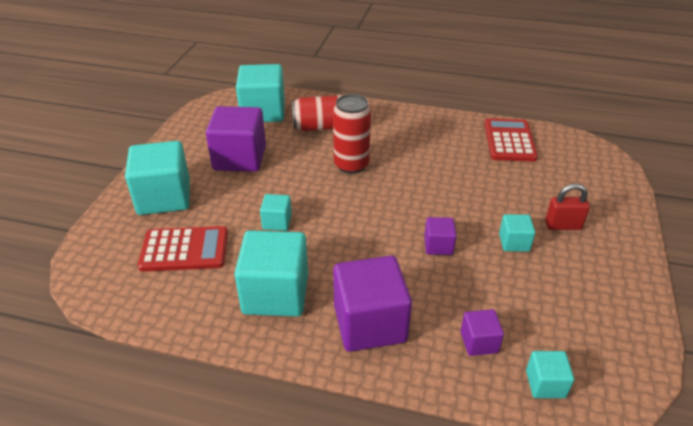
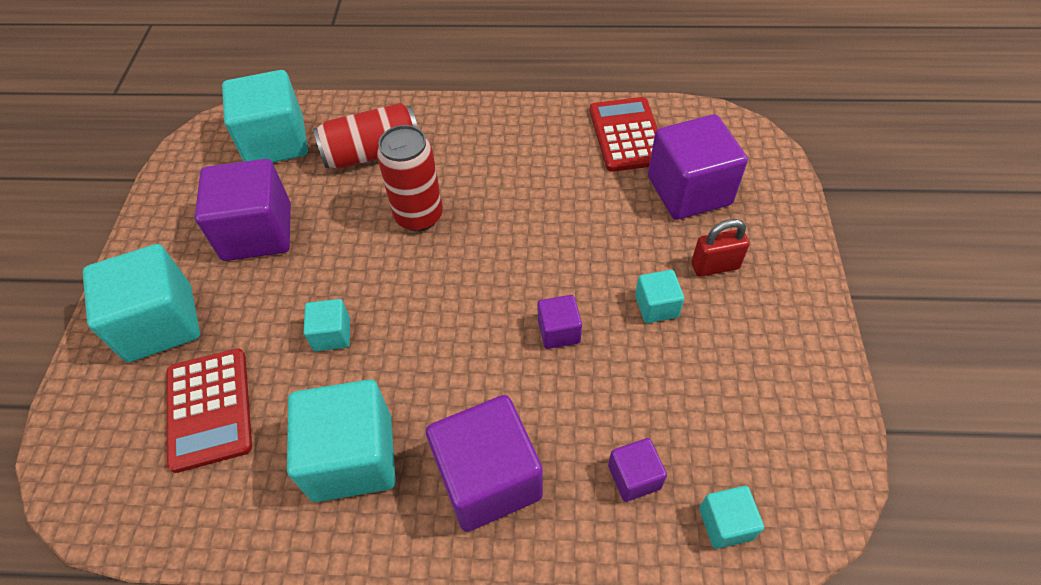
camera: 10 degrees left, 15 degrees up
(184, 250) = (209, 409): red calculator -> red calculator turned 90 degrees clockwise
(550, 179) = (689, 190): none -> purple cube

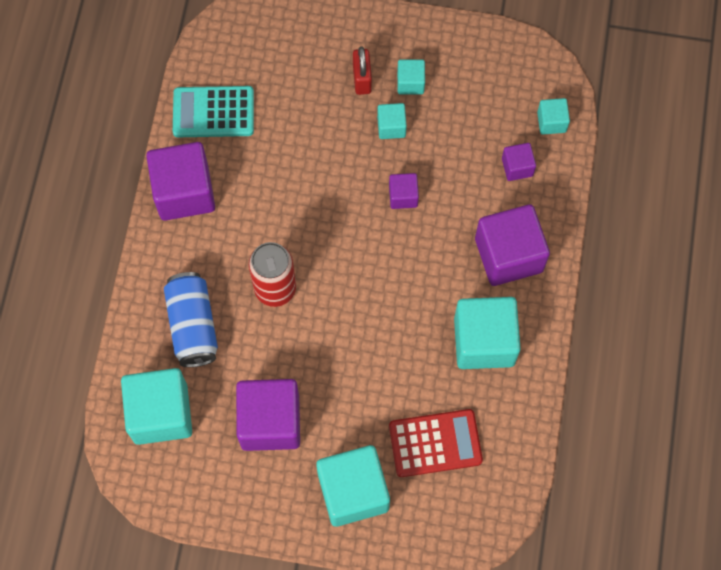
camera: 85 degrees left, 15 degrees up
(332, 334) = (383, 357): turquoise cube -> turquoise cube (410, 83)
(372, 153) = (193, 325): red can -> blue can
(627, 135) = (213, 112): red calculator -> turquoise calculator
(689, 190) = (285, 79): purple cube -> purple cube (184, 192)

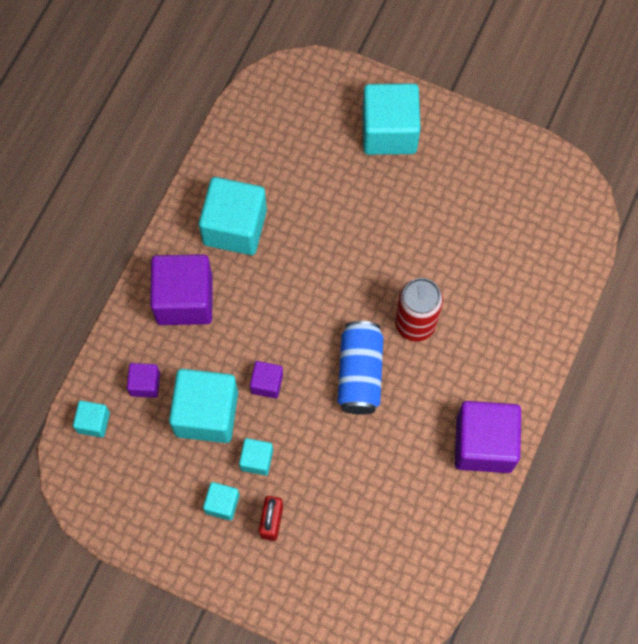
camera: 165 degrees left, 0 degrees up
(161, 413) = (545, 237): turquoise cube -> turquoise cube (206, 413)
(193, 325) = (501, 309): blue can -> blue can (360, 373)
(213, 112) = (436, 525): turquoise calculator -> none
(270, 422) = (448, 206): purple cube -> none
(435, 443) = (306, 152): red calculator -> none

